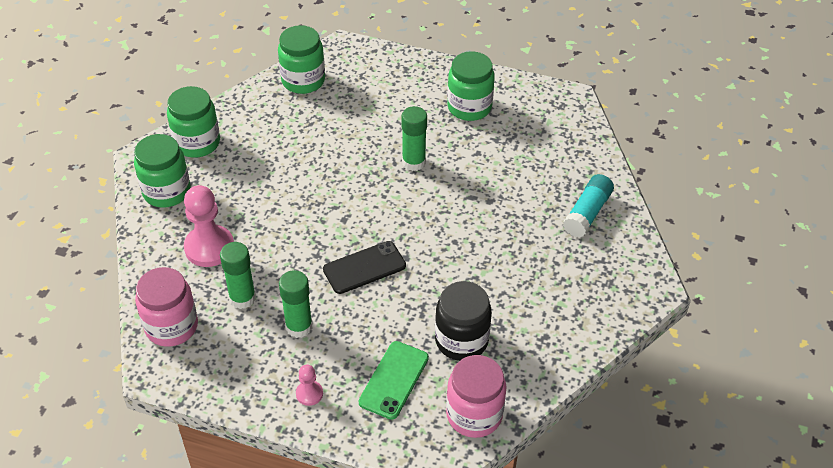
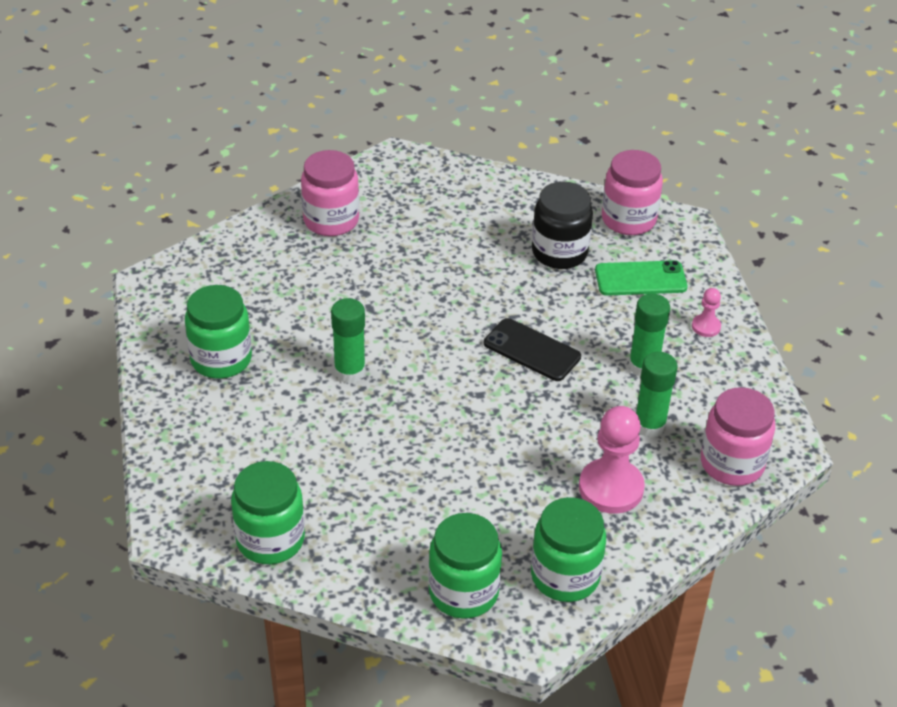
camera: 120 degrees left, 5 degrees down
(587, 213) = (331, 220): turquoise glue stick -> pink jar

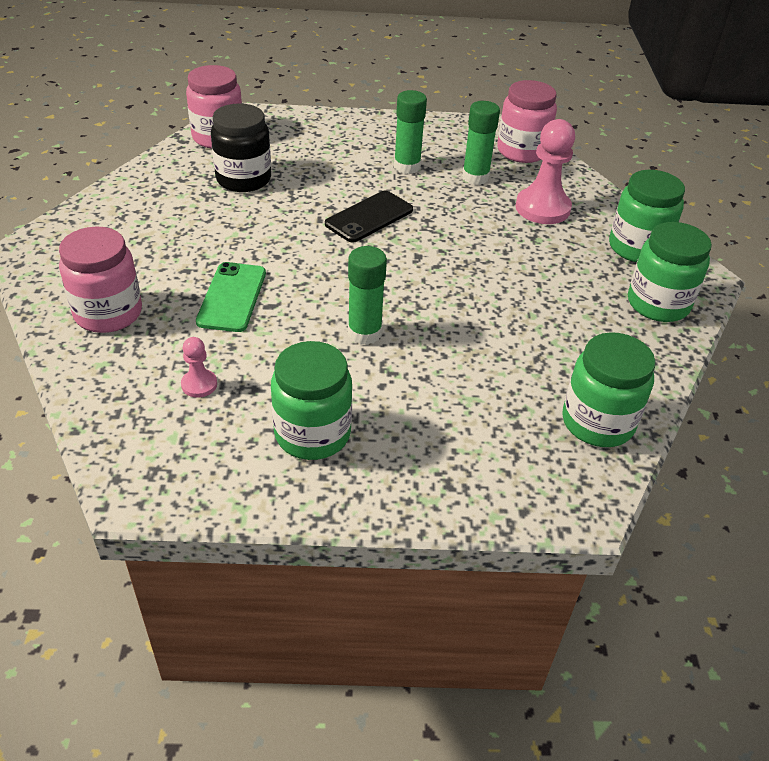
camera: 80 degrees left, 0 degrees up
(640, 279) = (299, 147): green phone -> green phone (232, 297)
(706, 327) = (369, 131): pink pawn -> pink pawn (199, 384)

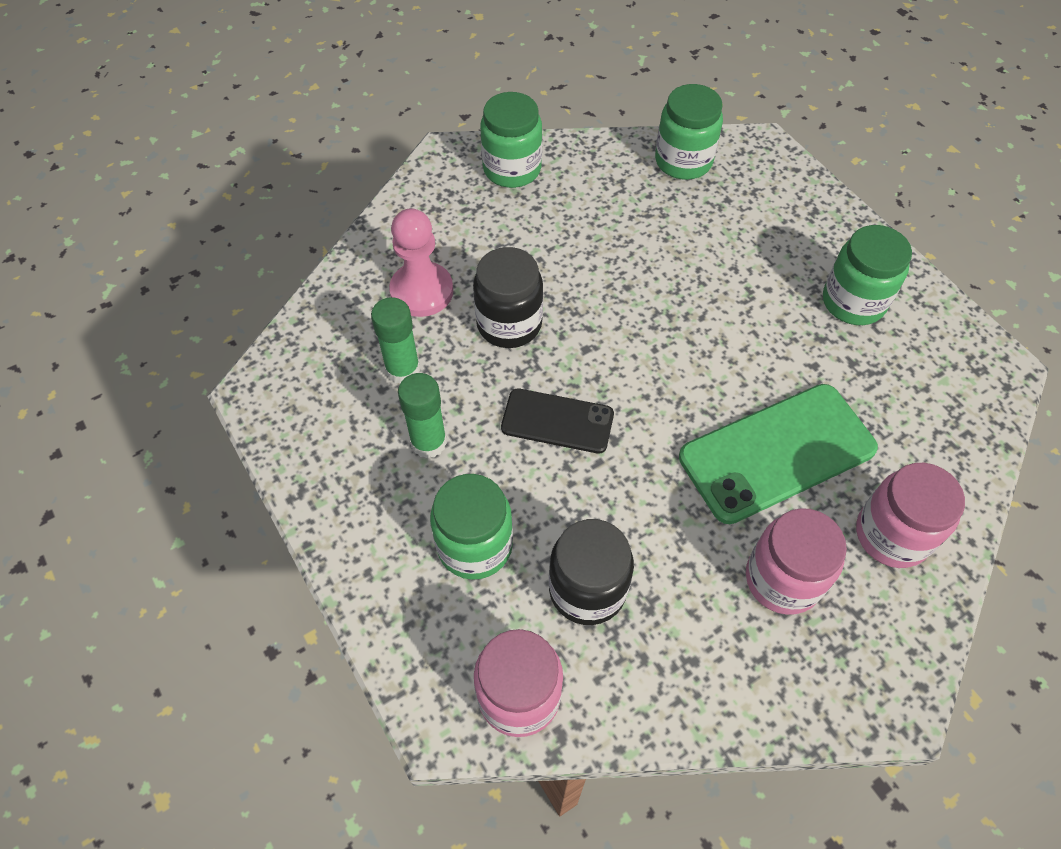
camera: 120 degrees left, 15 degrees up
(199, 384) = (887, 401): pink pawn -> none
(232, 297) = (776, 452): green phone -> green phone, size x1.70
(364, 333) = (725, 330): green glue stick -> none
(475, 232) = (509, 324): none -> black jar
(522, 151) = (311, 354): pink jar -> pink jar (782, 579)
(637, 248) = (436, 204): green jar -> green jar (475, 546)

